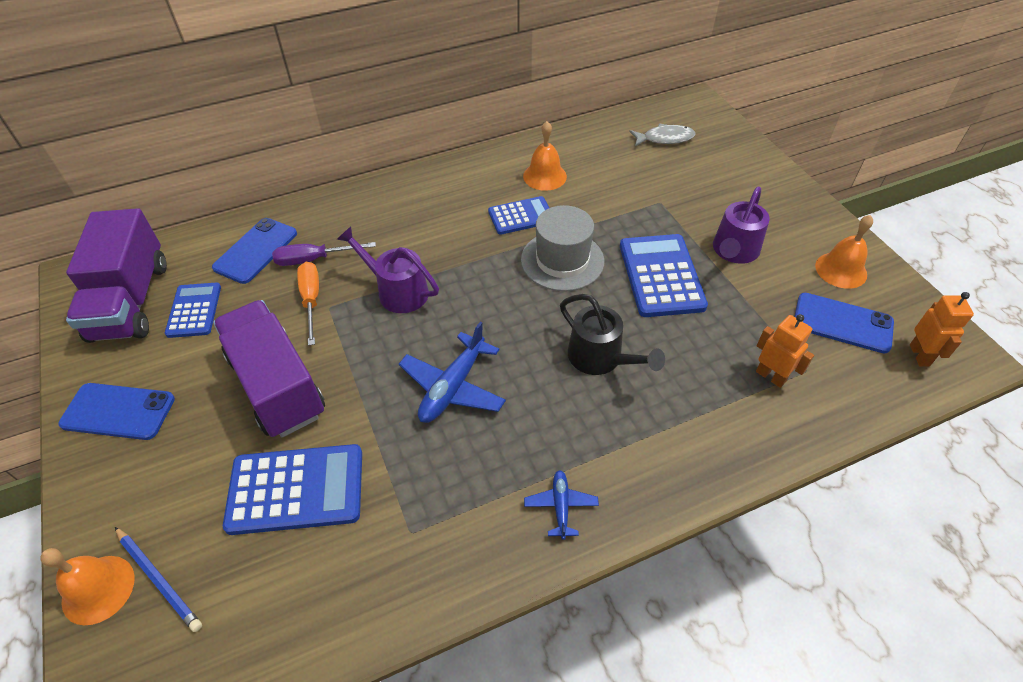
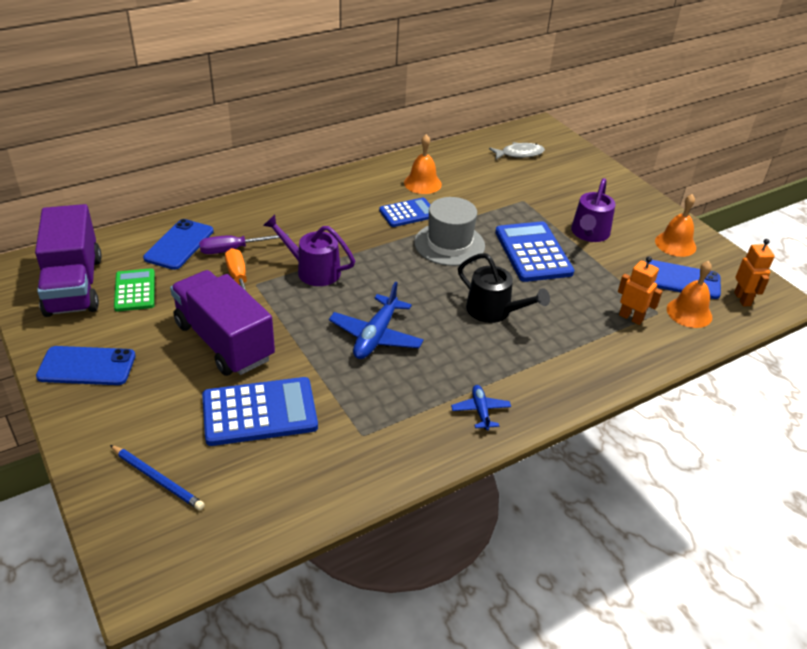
camera: 10 degrees left, 10 degrees down
(98, 589) = (106, 489): orange bell -> orange bell (689, 312)
(194, 310) = (135, 290): blue calculator -> green calculator

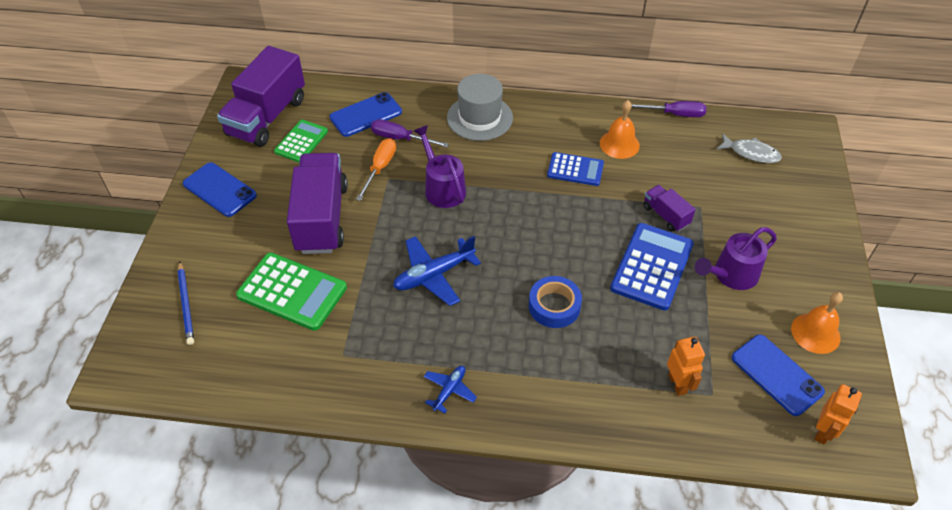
camera: 40 degrees right, 10 degrees up
(259, 412) = (292, 292): blue calculator -> green calculator
(440, 149) = (674, 114): none -> purple screwdriver
(449, 244) = (581, 219): grey hat -> grey hat (479, 118)
(494, 311) = (554, 306): black watering can -> blue tape
(506, 216) = (665, 215): none -> purple truck
(689, 312) = (745, 413): orange bell -> none

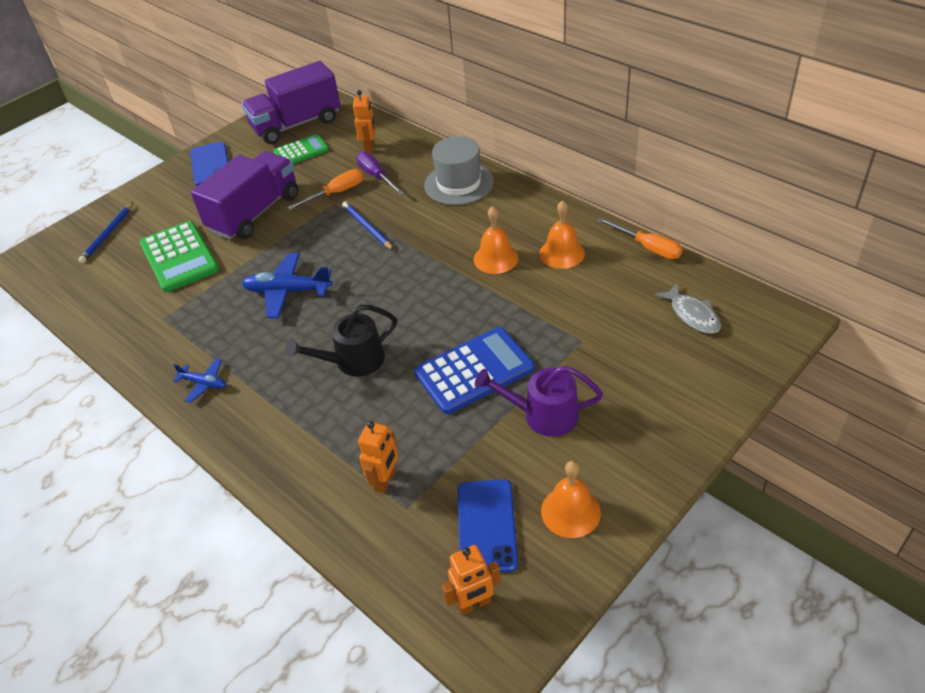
camera: 40 degrees right, 5 degrees down
(366, 115) = (369, 148): blue phone -> orange robot
(442, 188) = (367, 227): purple watering can -> blue pencil
(449, 390) = (204, 383): blue plane -> blue plane turned 45 degrees clockwise
(554, 306) = (353, 361): blue tape -> black watering can
(575, 169) = (496, 258): blue calculator -> orange bell
(665, 215) = (537, 333): purple truck -> none
(674, 114) = (648, 247): purple screwdriver -> orange screwdriver

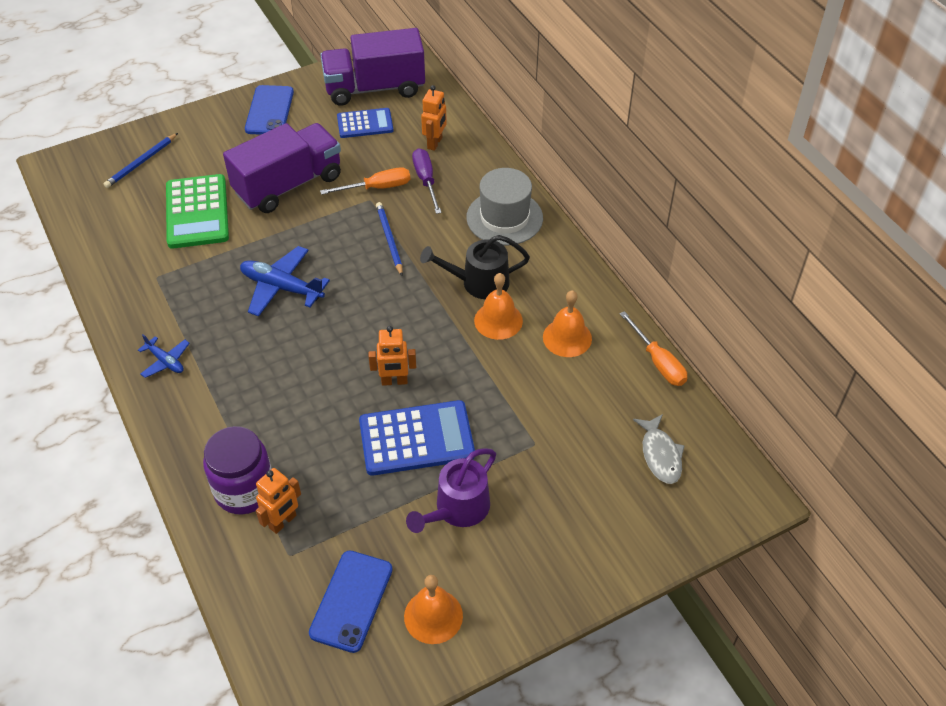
camera: 15 degrees right, 5 degrees up
(301, 151) = (365, 124): green calculator -> blue calculator
(334, 466) = (244, 490): none -> purple jar
(353, 361) = (309, 387): black watering can -> black watering can (478, 283)
(474, 604) = (305, 669): orange robot -> orange robot (394, 381)
(543, 415) = (457, 509): purple watering can -> purple watering can turned 75 degrees counterclockwise

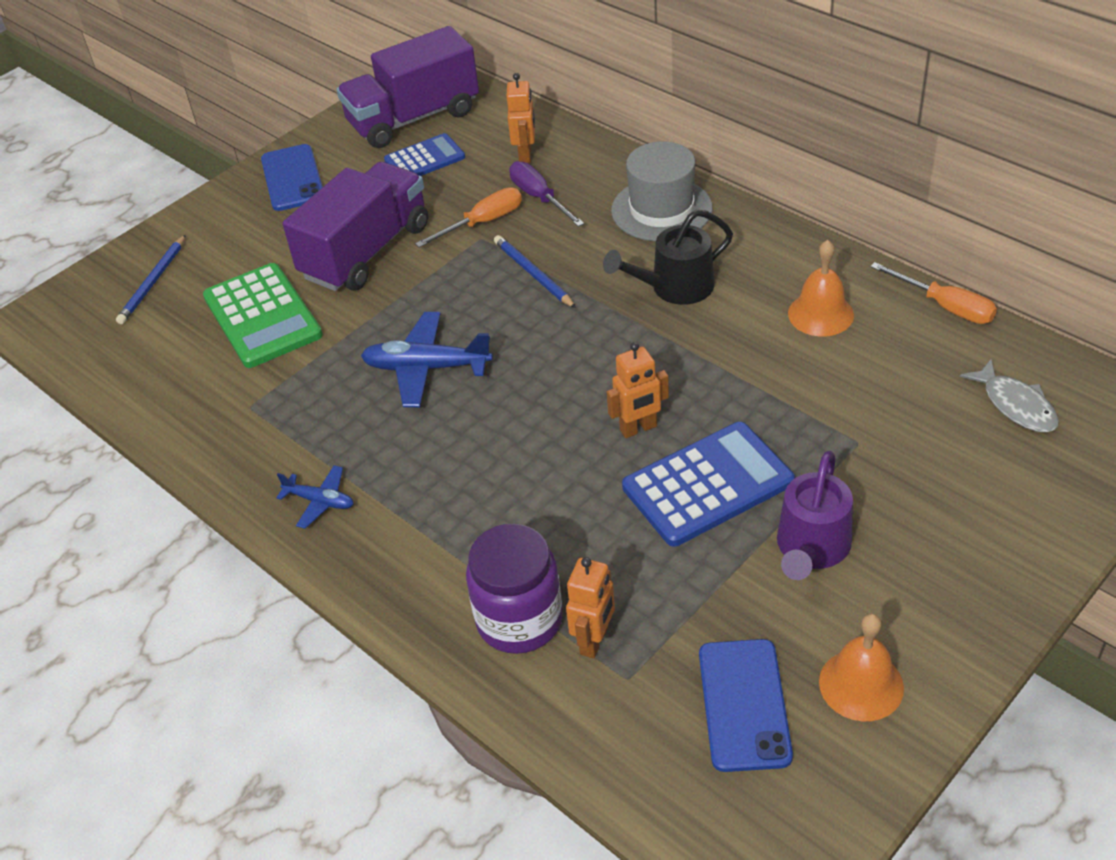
camera: 15 degrees left, 5 degrees down
(498, 320) = (725, 321): orange bell -> none

